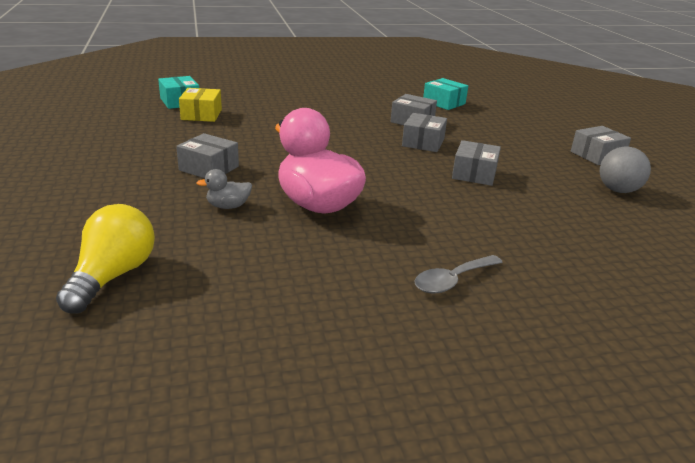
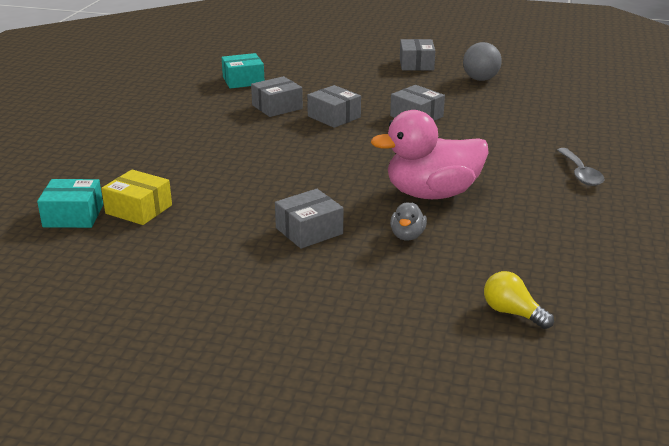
camera: 60 degrees left, 0 degrees up
(113, 276) = (512, 313): yellow light bulb -> yellow light bulb, size x0.62

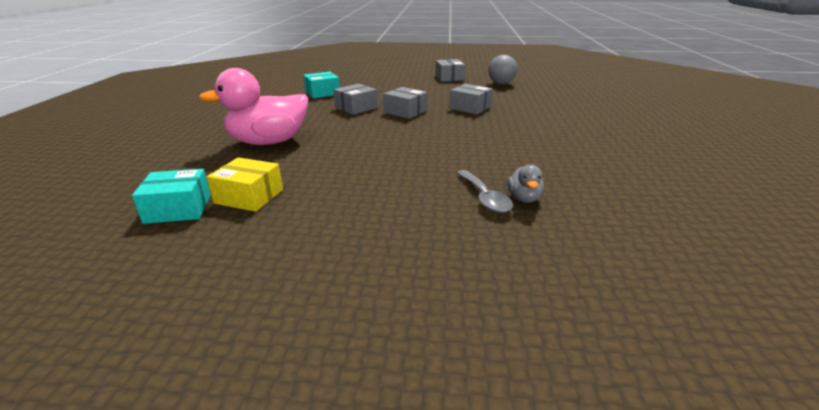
camera: 10 degrees left, 0 degrees up
(309, 231) = (428, 202): grey box -> none
(432, 194) = (520, 161): pink duck -> pink duck (268, 142)
(512, 313) = (683, 267): yellow light bulb -> none
(580, 173) = (626, 137): grey spoon -> grey spoon (484, 198)

